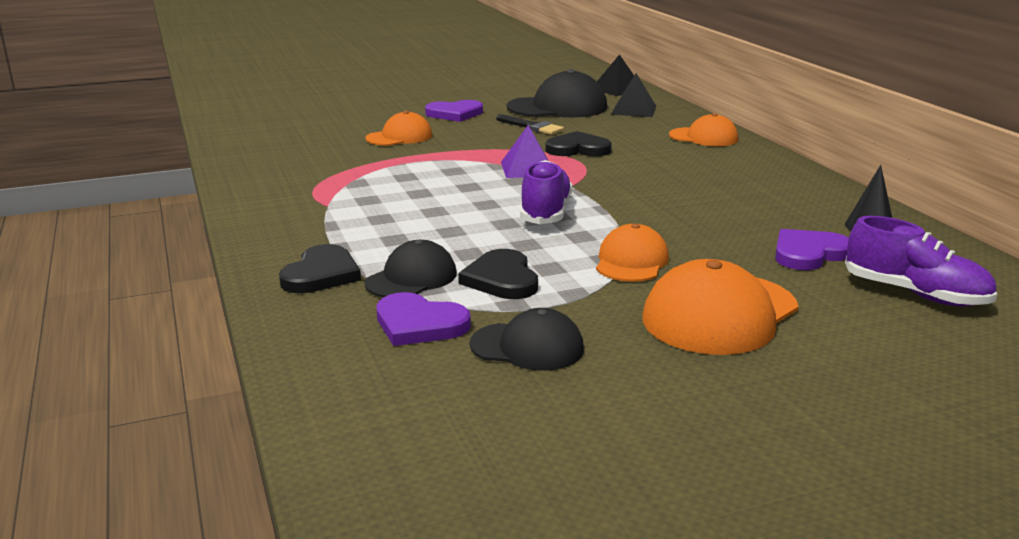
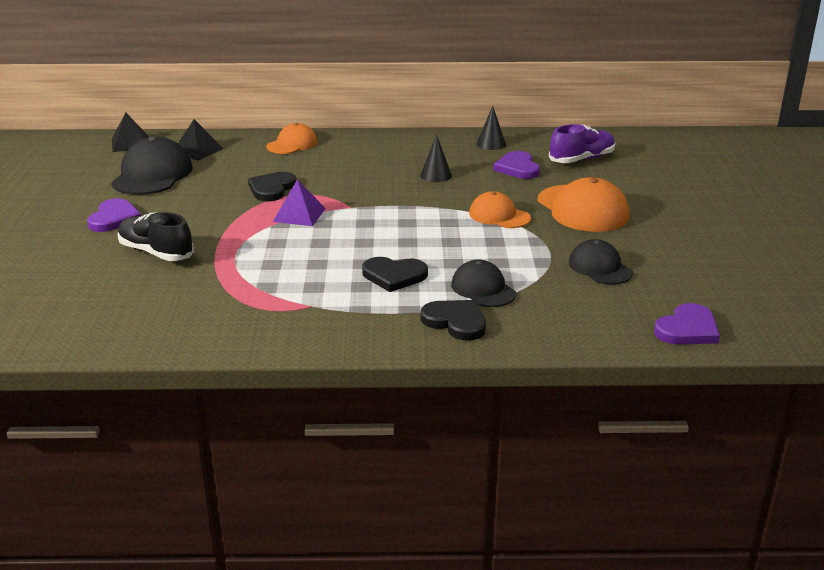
camera: 70 degrees left, 5 degrees up
(399, 137) = (156, 252): orange cap -> black shoe
(419, 324) = (555, 296): purple heart -> purple heart (687, 329)
(501, 279) = (502, 259): black heart -> black heart (394, 276)
(527, 347) = (600, 267): black cap -> black cap turned 60 degrees counterclockwise
(531, 127) = (195, 194): black brush -> none
(545, 212) = (397, 225): purple shoe -> none
(713, 211) = (436, 175): none -> black cone

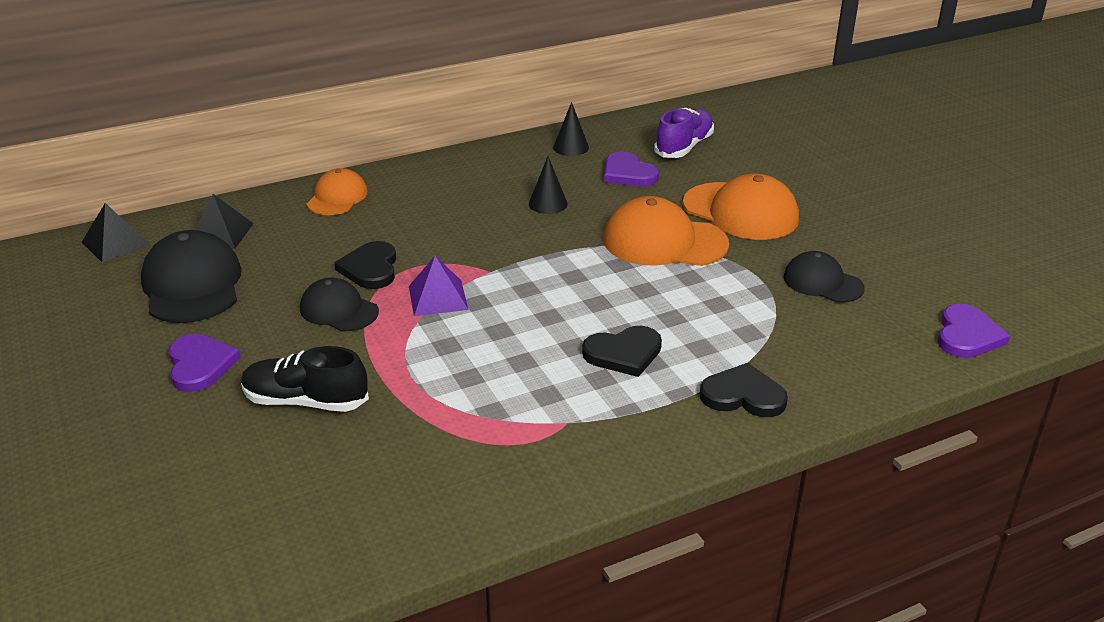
camera: 25 degrees left, 5 degrees up
(483, 289) = (732, 343): black cap -> black cap (339, 310)
(499, 216) = (664, 242): orange cap -> orange cap, size x1.63

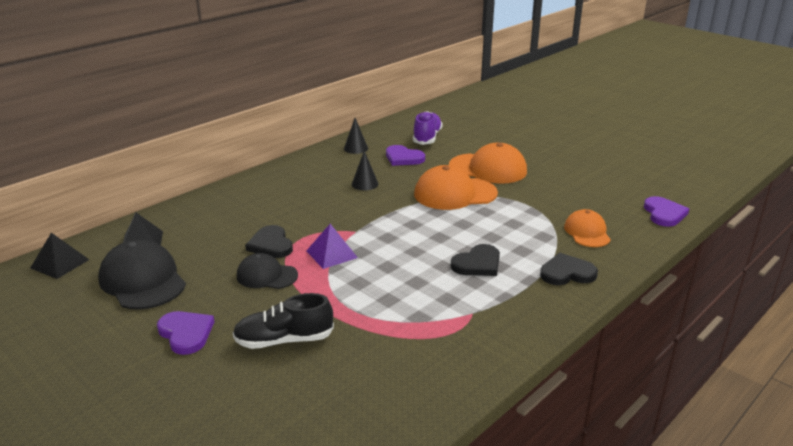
camera: 20 degrees left, 5 degrees down
(337, 197) = (215, 204): orange cap -> orange cap (587, 232)
(822, 282) = (564, 200): black cap -> none

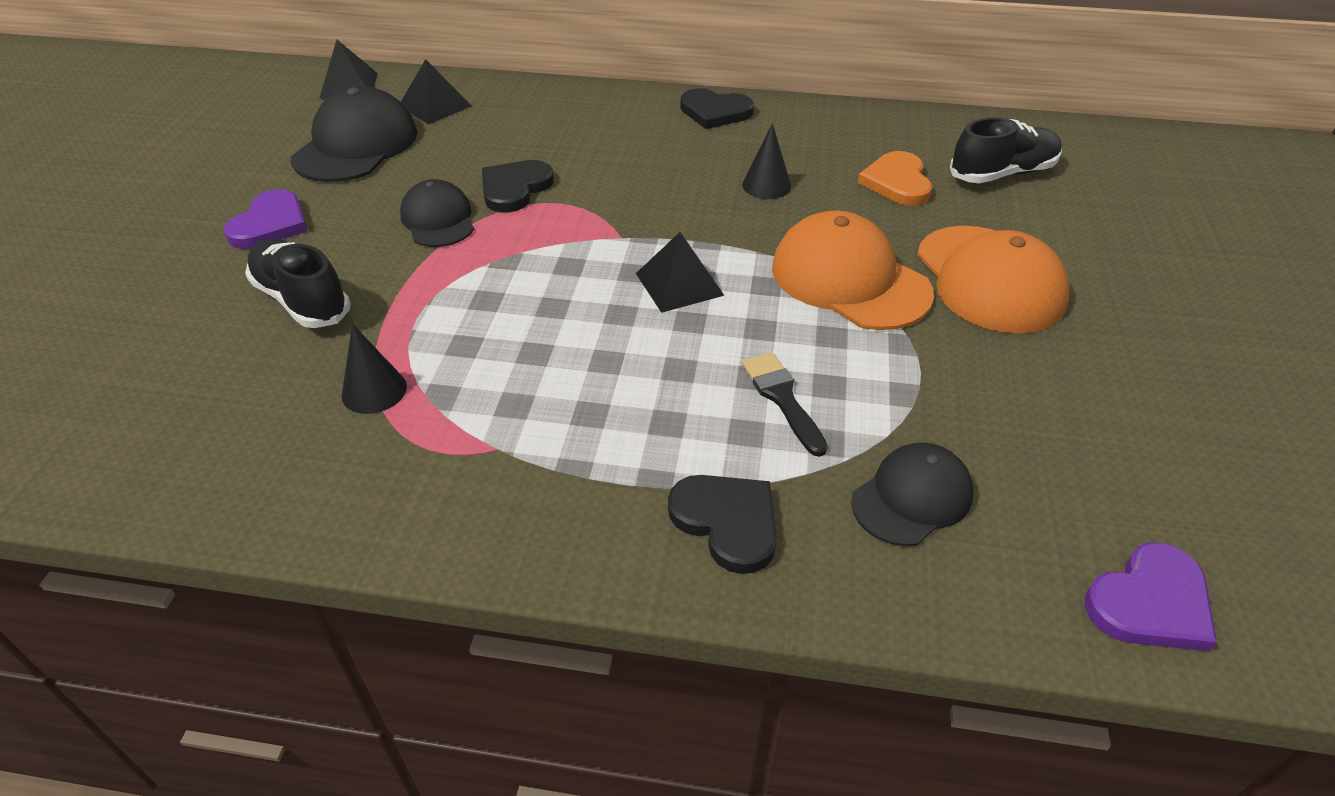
camera: 55 degrees right, 15 degrees up
(331, 254) = (538, 244): purple pyramid -> none
(355, 148) = (864, 130): black cone -> black cone (374, 390)
(403, 158) = (897, 182): purple heart -> orange heart
(410, 230) = (679, 284): none -> black pyramid
(427, 138) = (1002, 174): purple shoe -> black shoe
(477, 264) = (649, 396): black heart -> black heart (715, 112)
(510, 236) = (782, 398): none -> black brush
(587, 232) = (912, 497): orange cap -> black cap

